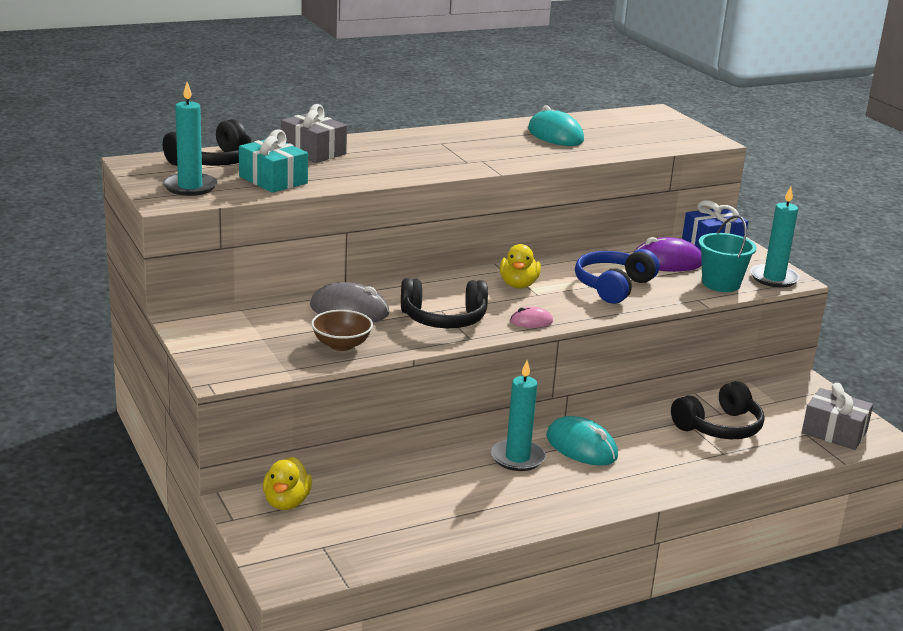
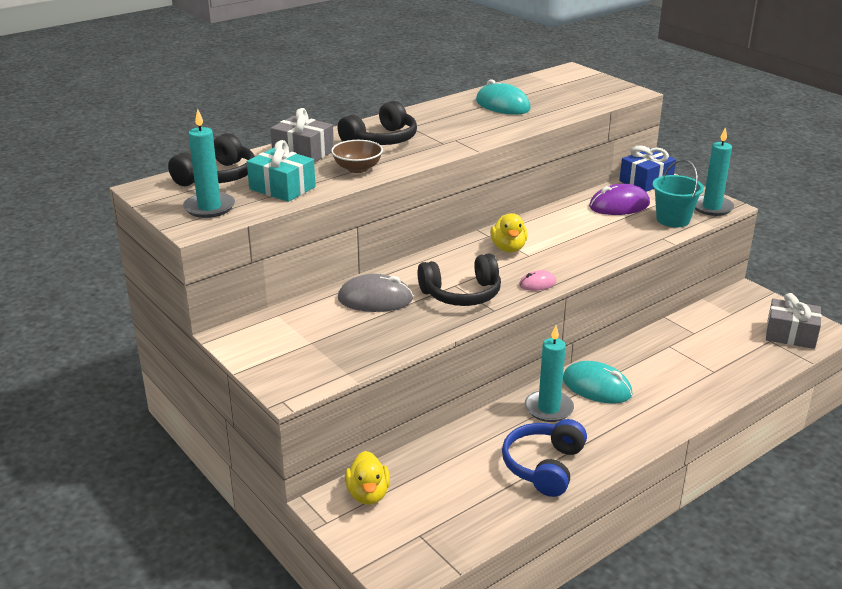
camera: 10 degrees left, 5 degrees up
(341, 345) = (385, 337): brown bowl -> brown bowl (357, 168)
(613, 286) = (587, 237): blue headphones -> blue headphones (544, 466)
(719, 427) = (699, 347): black headphones -> black headphones (381, 140)

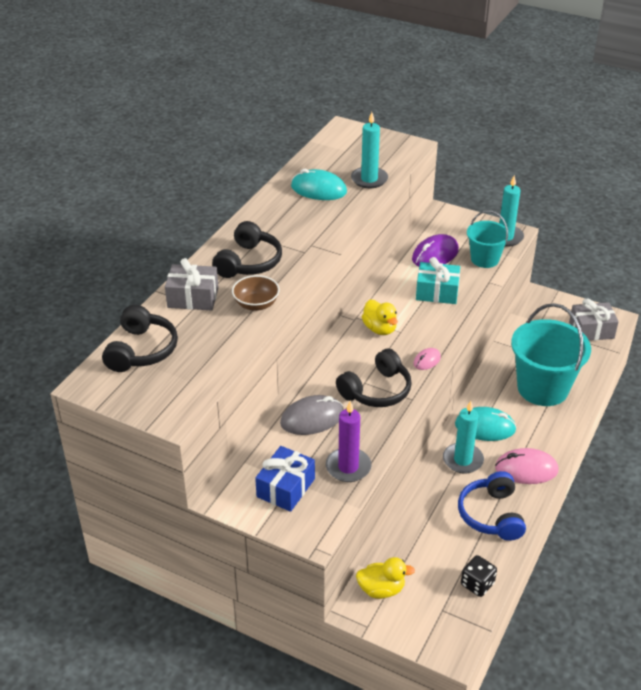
camera: 25 degrees left, 10 degrees up
(209, 207) = (166, 390): turquoise candle -> turquoise candle (369, 179)
(282, 188) = (210, 347): turquoise gift -> turquoise gift (437, 292)
(368, 494) = (381, 589): yellow duck -> yellow duck turned 60 degrees counterclockwise
(376, 346) = (348, 467): none -> purple candle
(478, 524) = (477, 584): none -> black dice
(617, 437) = (526, 469): none -> pink mouse
(646, 181) = (439, 221): blue gift -> blue gift (285, 488)
(691, 371) = (542, 388): none -> turquoise bucket

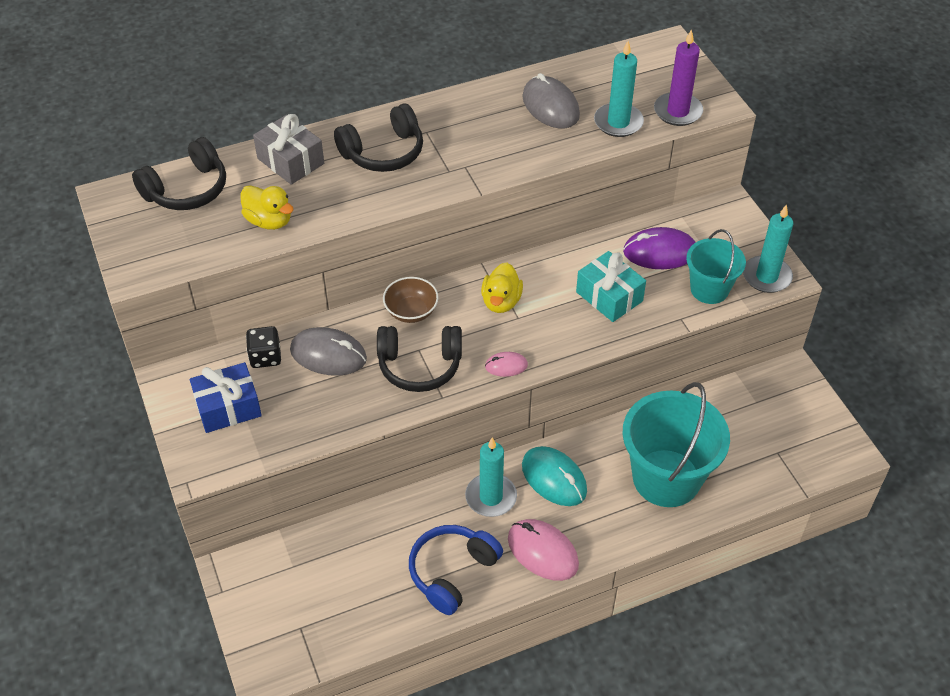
camera: 40 degrees right, 10 degrees up
(256, 304) = (336, 202): brown bowl -> brown bowl (411, 311)
(318, 189) = (550, 106): turquoise mouse -> grey mouse
(348, 467) = (303, 425): purple candle -> purple candle (677, 111)
(381, 589) = (271, 567): yellow duck -> yellow duck (269, 221)
(477, 584) = (359, 629): black dice -> black dice (265, 357)
(591, 330) = (805, 449): grey gift -> none

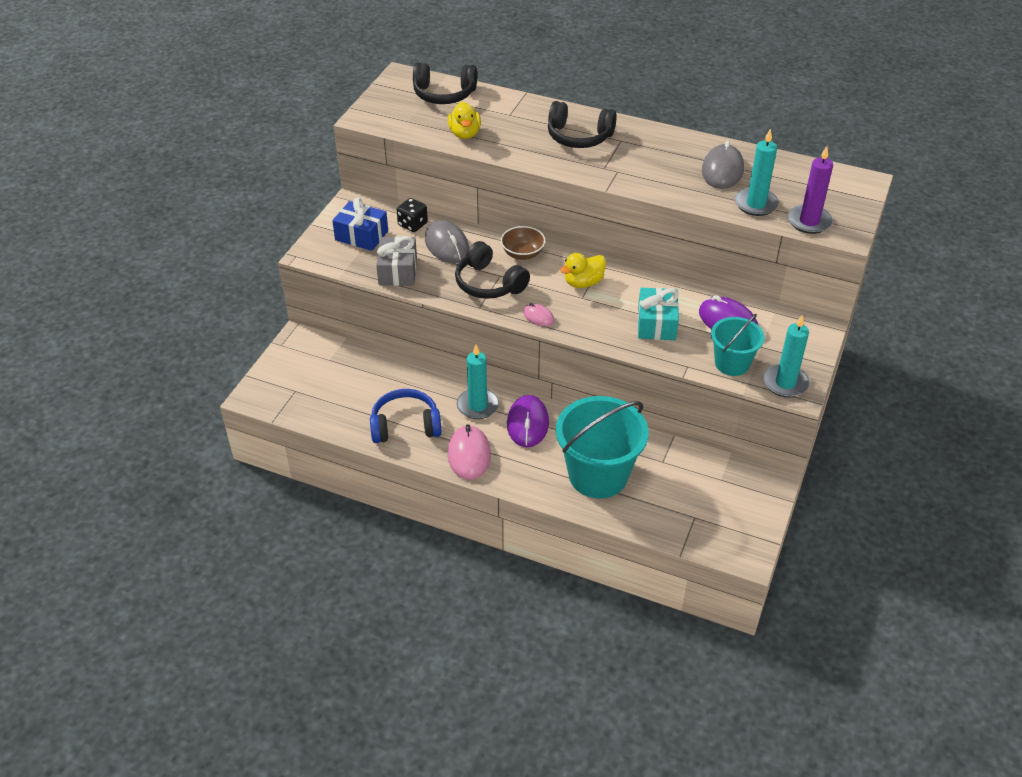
camera: 45 degrees right, 5 degrees down
(290, 161) = (519, 111): grey gift -> grey gift (398, 271)
(554, 478) = (527, 423): turquoise mouse -> purple mouse

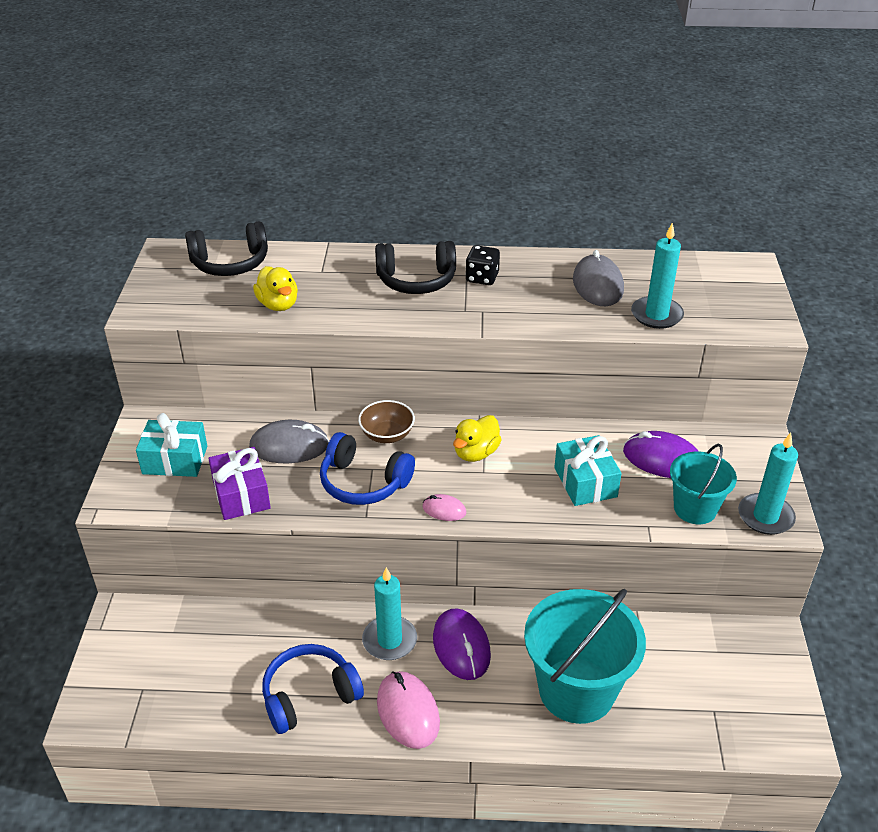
camera: 20 degrees left, 5 degrees down
(361, 235) = (175, 460): blue gift -> turquoise gift
(398, 271) = (241, 495): grey gift -> purple gift
(412, 224) = (235, 430): black dice -> black dice (482, 278)
(447, 245) = (289, 446): grey mouse -> grey mouse turned 45 degrees counterclockwise
(489, 283) = (363, 482): black headphones -> blue headphones
(809, 221) = (724, 322): purple candle -> none

